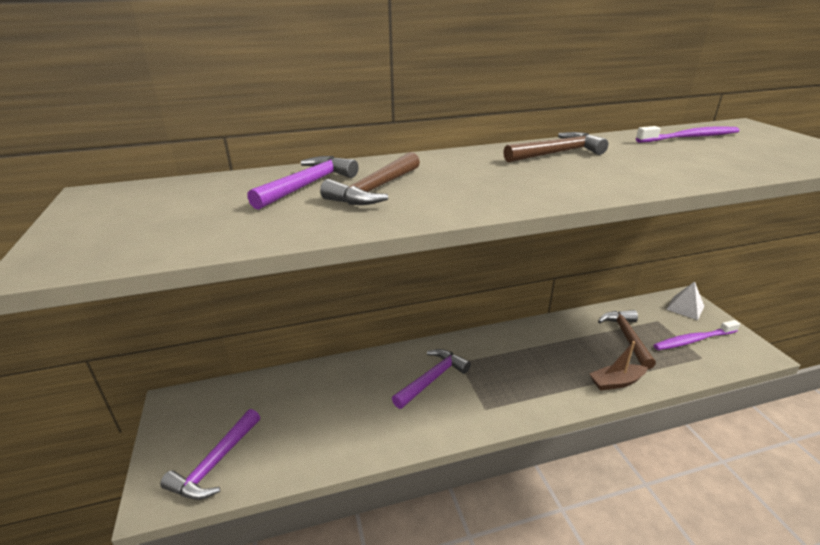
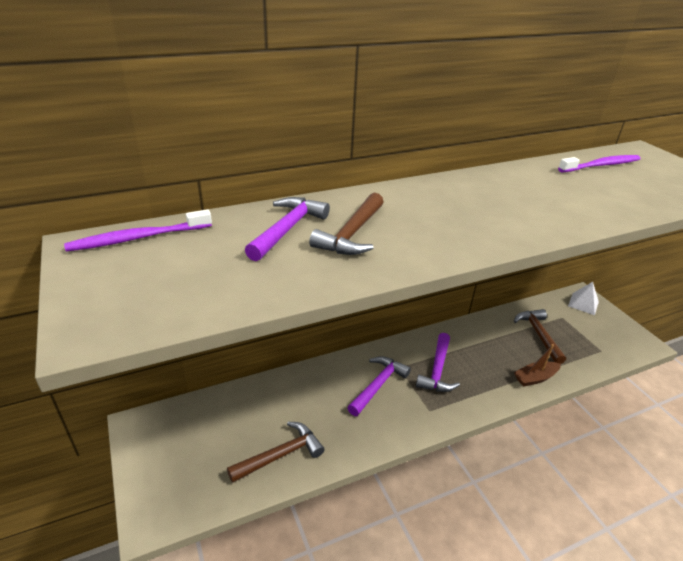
camera: 10 degrees left, 5 degrees up
(215, 463) = (198, 482): purple hammer -> purple hammer (437, 370)
(556, 153) = (495, 186): brown hammer -> brown hammer (280, 455)
(693, 340) = (592, 334): purple toothbrush -> purple toothbrush (138, 238)

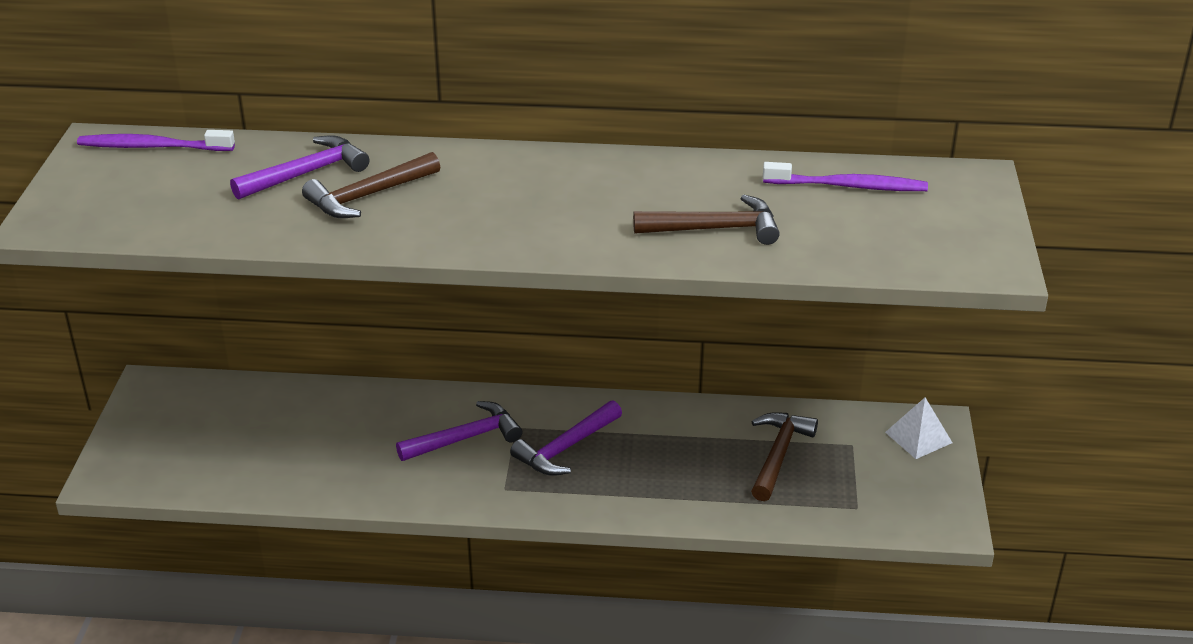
camera: 30 degrees right, 0 degrees up
(280, 455) = (279, 469): brown hammer -> brown hammer (714, 229)
(535, 378) = (700, 504): brown boat -> none

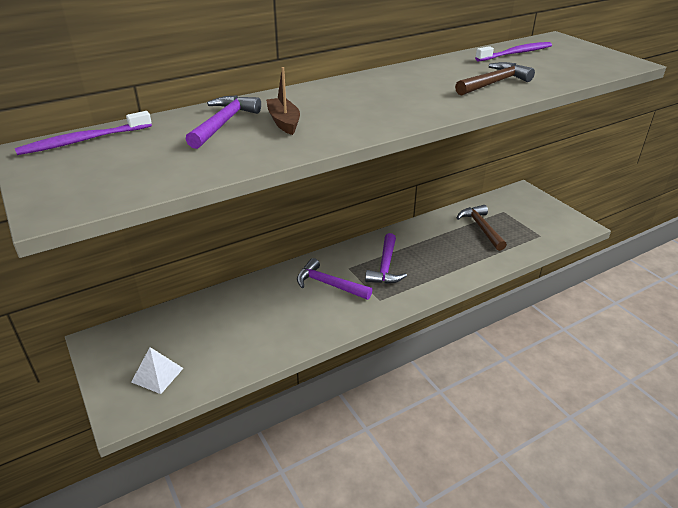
camera: 35 degrees left, 0 degrees up
(368, 196) = (284, 122): brown hammer -> brown boat
(465, 438) = (329, 284): purple hammer -> purple hammer turned 90 degrees counterclockwise
(918, 437) = (523, 198): white pyramid -> white pyramid (157, 375)

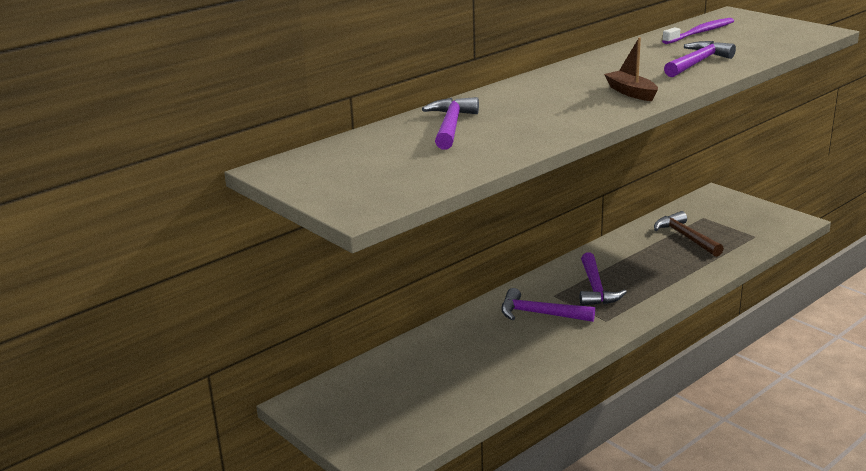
camera: 10 degrees left, 10 degrees down
(83, 141) = (320, 156): purple toothbrush -> none
(157, 375) = (394, 423): white pyramid -> none
(284, 122) = (512, 118): brown boat -> brown boat (631, 93)
(494, 83) = (697, 63): brown hammer -> purple hammer

